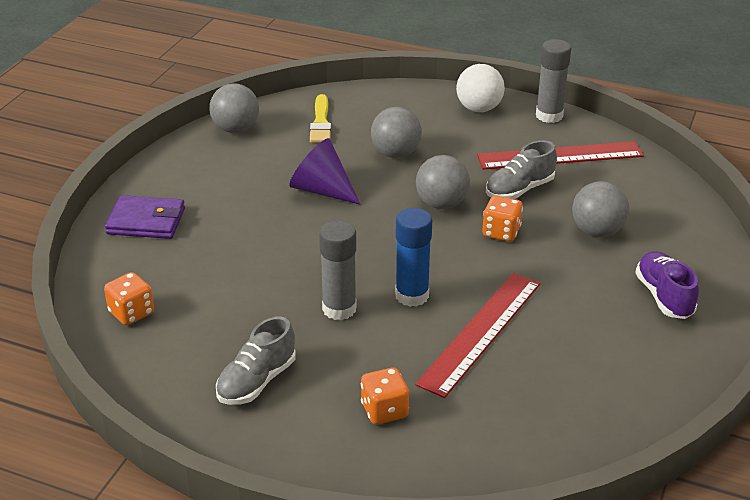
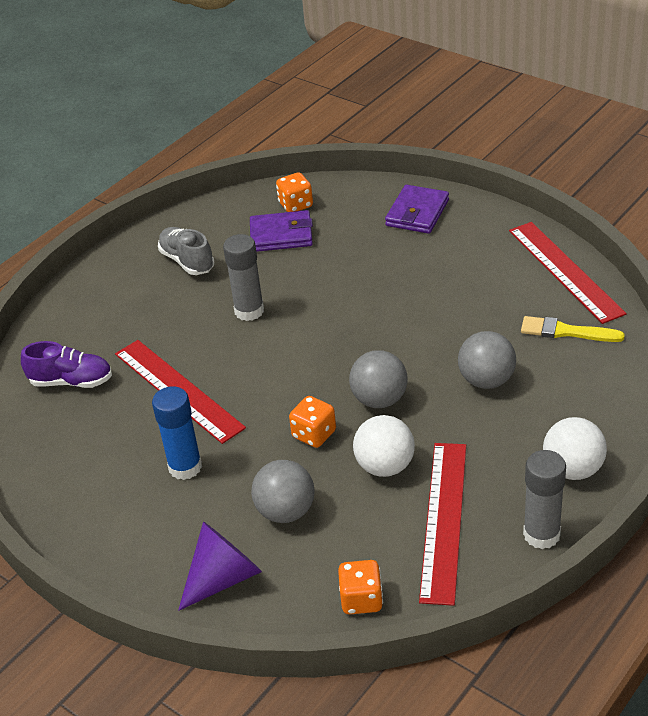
camera: 110 degrees right, 5 degrees up
(194, 313) = (281, 235): none -> purple wallet
(236, 129) = (565, 271): grey ball -> red ruler
(322, 190) = (432, 319): purple cone -> purple cone (223, 577)
(384, 411) = (121, 321): orange dice -> orange dice (361, 599)
(412, 295) = (246, 356): blue glue stick -> blue glue stick (185, 467)
(519, 190) = (385, 466): grey shoe -> white ball
(664, 296) = (161, 533): purple shoe -> purple shoe (71, 381)

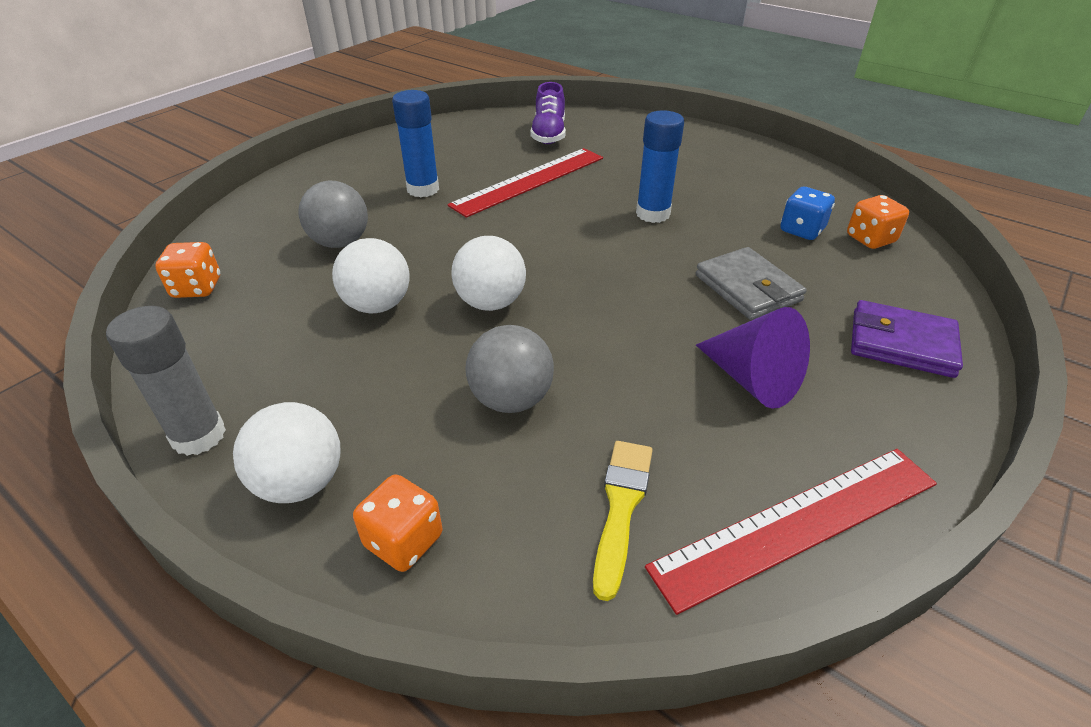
camera: 85 degrees right, 0 degrees up
(187, 261) = (734, 176): grey shoe -> none
(223, 577) = (277, 213): purple cone -> purple cone (752, 379)
(249, 311) = (653, 214): grey glue stick -> blue glue stick
(281, 235) = (801, 230): purple wallet -> blue dice
(314, 434) = (445, 257): orange dice -> orange dice (403, 541)
(358, 268) = (747, 288): none -> grey wallet
(379, 399) = (491, 303): grey ball -> white ball
(444, 520) = (271, 349): red ruler -> none

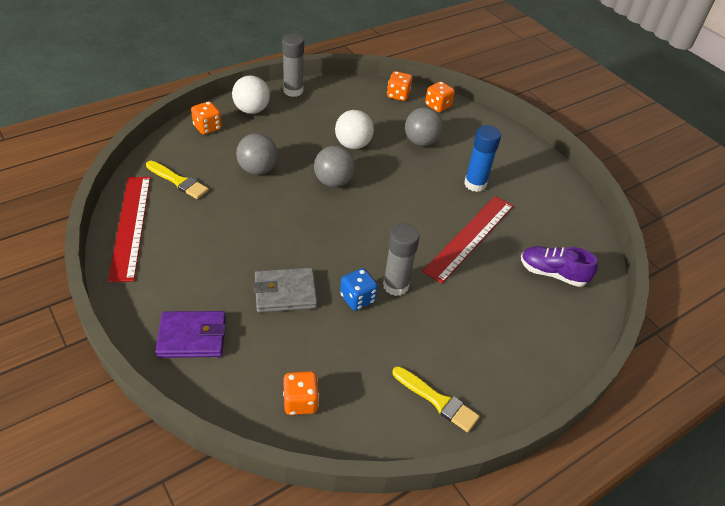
camera: 105 degrees right, 5 degrees up
(227, 243) = (438, 106): none -> orange dice
(491, 303) = (333, 182): white ball -> grey ball
(530, 181) = (469, 237): red ruler -> red ruler turned 60 degrees clockwise
(653, 214) = (395, 285): blue glue stick -> grey glue stick
(752, 379) = (213, 254): purple cone -> none
(770, 170) = (437, 400): none -> yellow brush
(801, 230) = (334, 363): blue dice -> blue dice (357, 298)
(901, 343) = (192, 337): purple wallet -> purple wallet turned 45 degrees clockwise

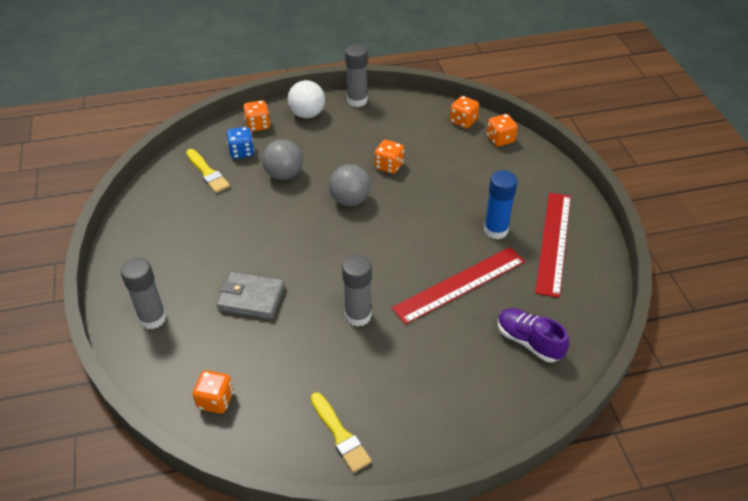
camera: 25 degrees right, 0 degrees up
(130, 226) = (148, 206): red ruler -> red ruler (553, 242)
(192, 337) = (152, 318): purple wallet -> grey glue stick
(353, 145) = (389, 166): white ball -> orange dice
(357, 298) = (315, 319): blue dice -> blue dice (242, 152)
(421, 142) = (461, 175): grey ball -> none

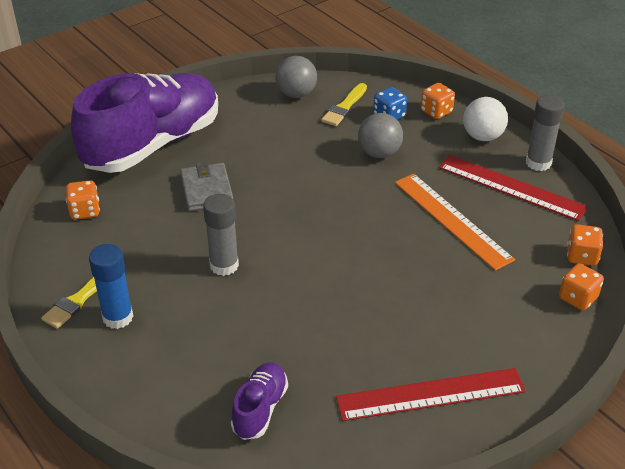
camera: 65 degrees right, 5 degrees down
(152, 318) = (153, 144): grey glue stick -> purple shoe
(350, 200) = (377, 209): grey ball -> grey ball (296, 94)
(389, 166) = (451, 220): orange dice -> orange ruler
(459, 284) = (310, 328): red ruler -> red ruler (511, 187)
(495, 230) = (414, 336): blue glue stick -> blue glue stick (118, 317)

